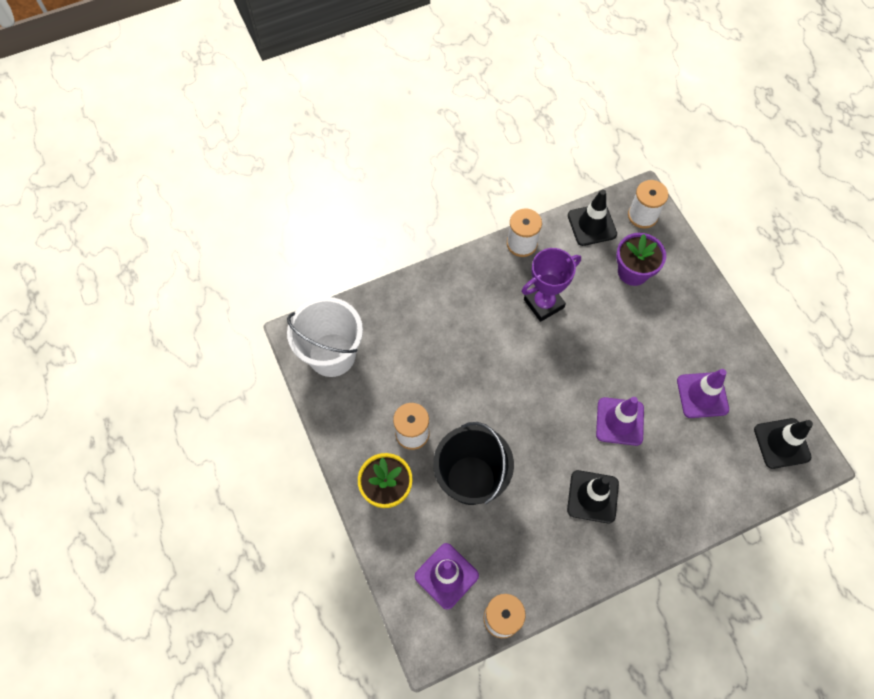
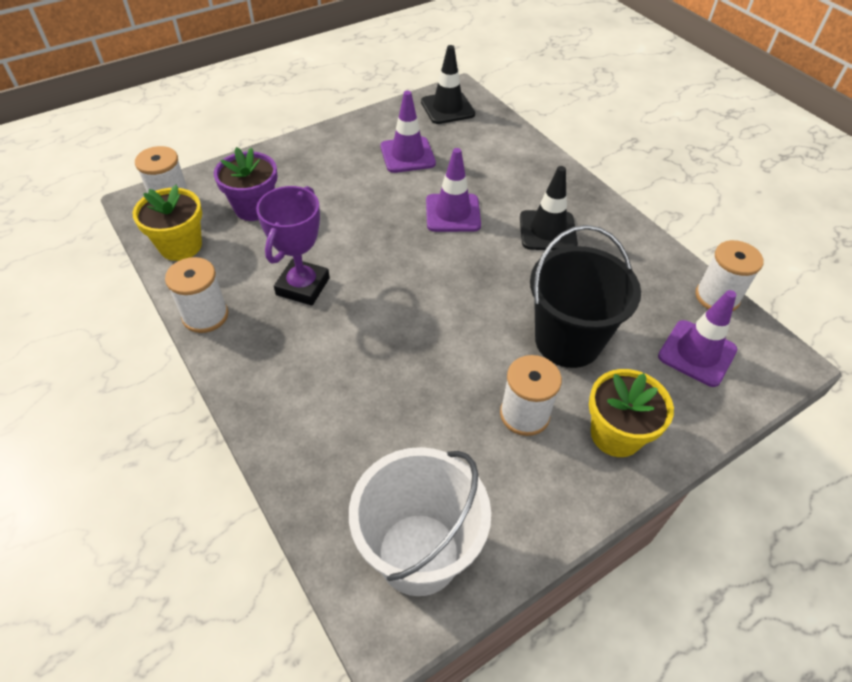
camera: 100 degrees left, 15 degrees down
(543, 303) = (303, 286): purple trophy -> purple trophy turned 60 degrees clockwise
(592, 225) = (180, 246): black traffic cone -> yellow flower pot

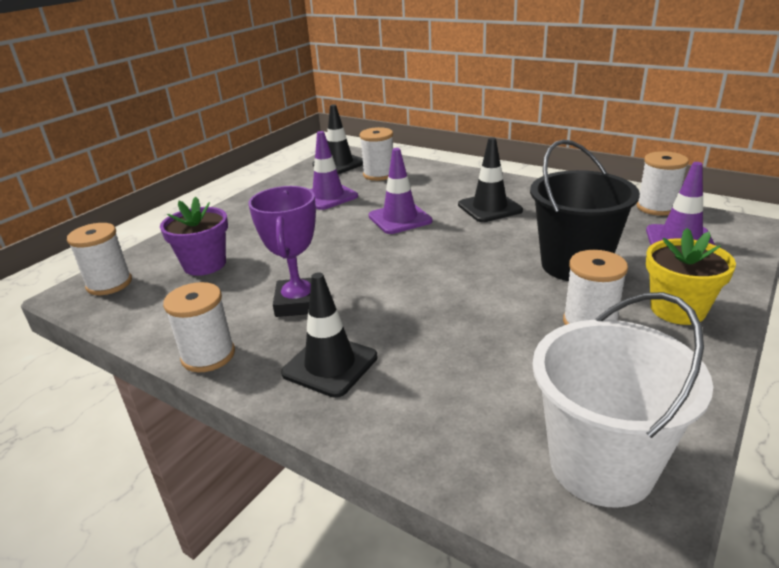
camera: 20 degrees left, 20 degrees down
(180, 246) = (142, 312): yellow flower pot -> none
(287, 366) = (330, 365): none -> black traffic cone
(475, 139) = (379, 174): none -> white spool

